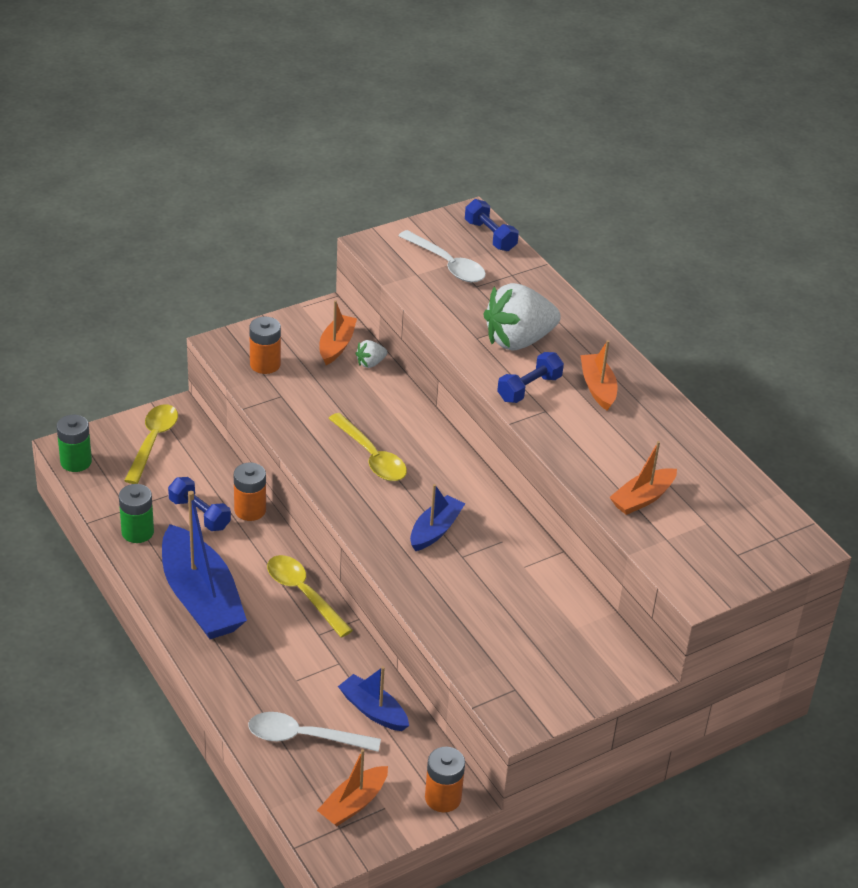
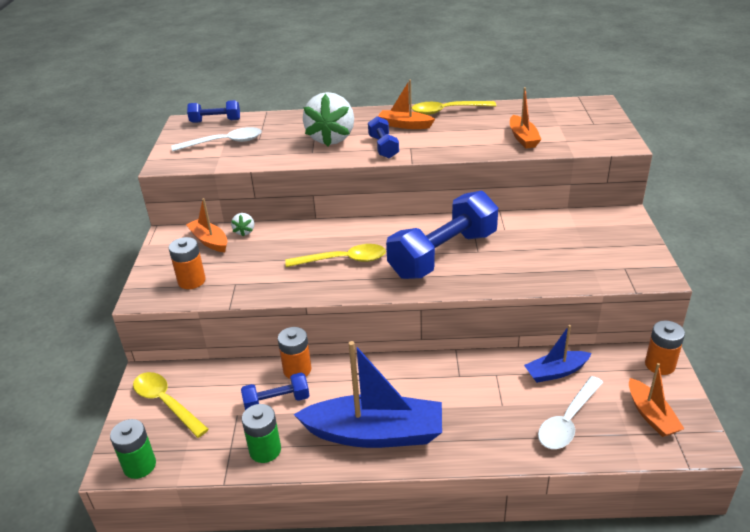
camera: 55 degrees left, 5 degrees down
(303, 594) = (411, 370): yellow spoon -> yellow spoon (447, 111)
(435, 530) = (443, 254): blue boat -> blue dumbbell

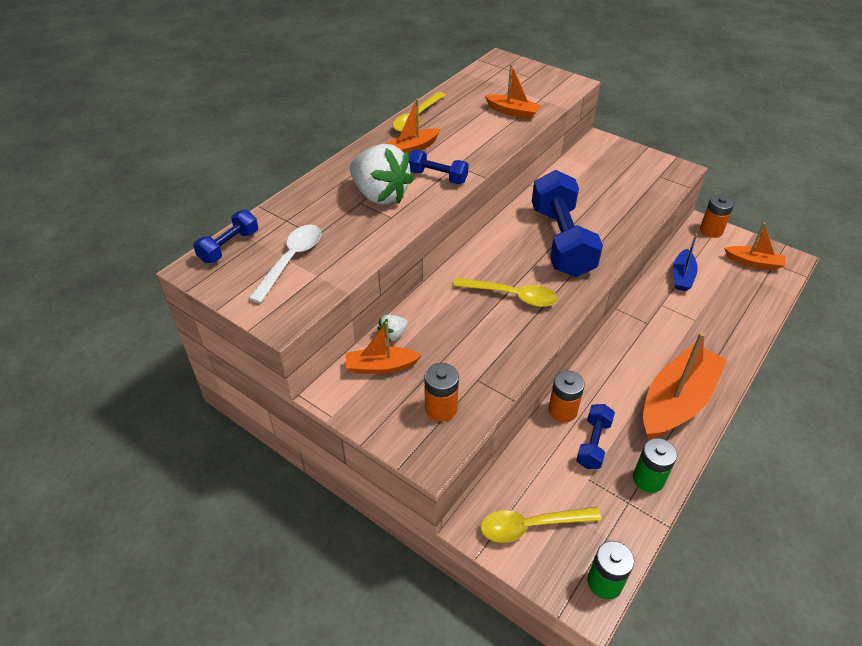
camera: 55 degrees left, 10 degrees up
(244, 231) = (393, 335): white strawberry -> white strawberry turned 105 degrees clockwise
(343, 260) = (512, 296): yellow spoon -> yellow spoon turned 75 degrees clockwise
(375, 433) = (677, 401): blue boat -> orange boat
(568, 421) = (733, 299): white spoon -> none

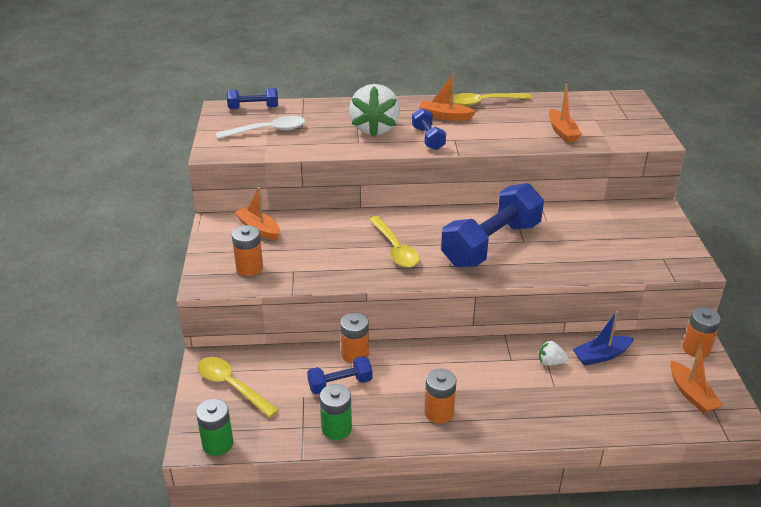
camera: 50 degrees right, 10 degrees down
(393, 335) = (292, 220): white strawberry -> white strawberry (550, 362)
(677, 401) = (439, 412): orange boat -> orange battery

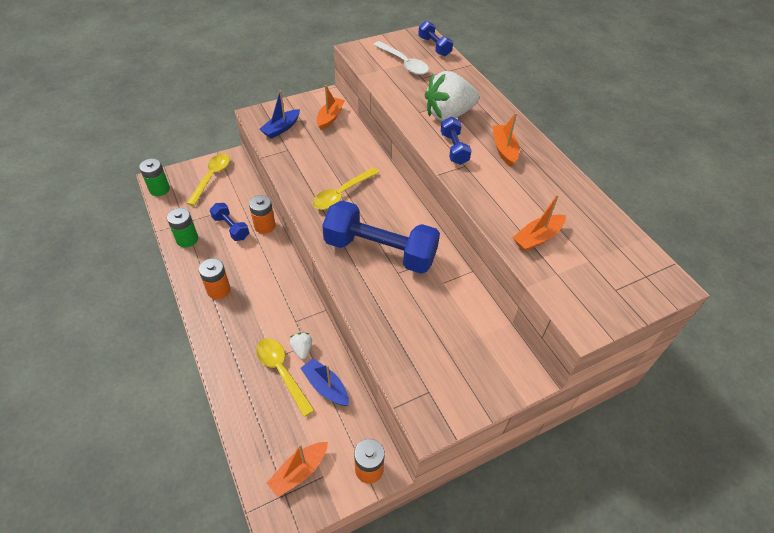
camera: 65 degrees right, 15 degrees up
(249, 268) = (281, 128): orange battery -> blue boat
(428, 138) = (454, 149): blue dumbbell -> blue dumbbell turned 60 degrees counterclockwise
(484, 102) = (554, 169): yellow spoon -> yellow spoon (282, 372)

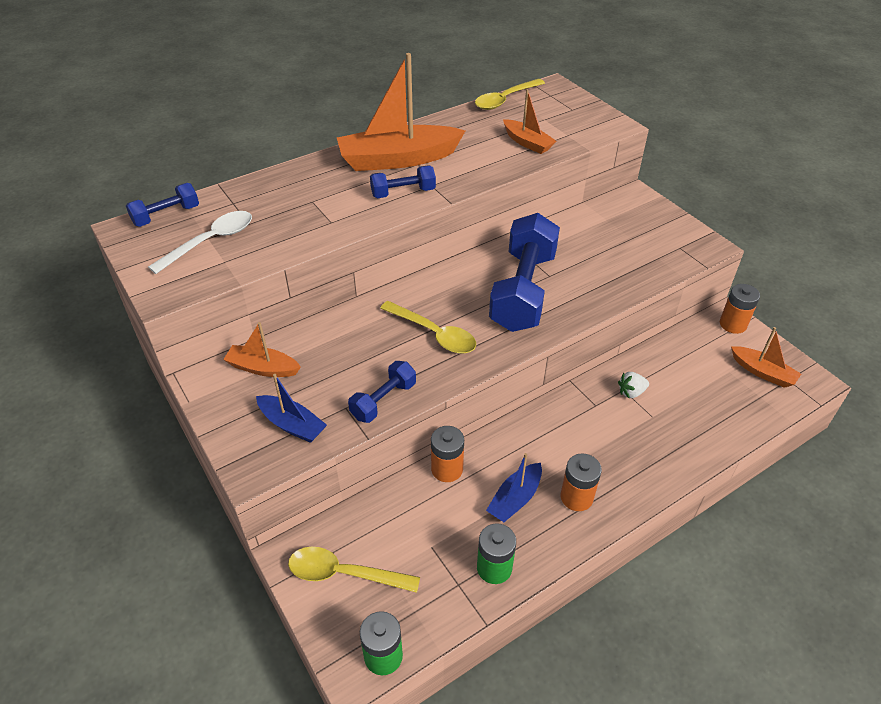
camera: 95 degrees left, 5 degrees down
(231, 228) = (458, 512): blue dumbbell -> blue dumbbell (383, 400)
(282, 372) = (666, 405): yellow spoon -> yellow spoon (505, 100)
(325, 386) = (666, 365): blue boat -> blue boat (515, 499)
(448, 114) = (335, 198): white strawberry -> none
(504, 149) = (398, 159): orange boat -> orange boat, size x1.92

